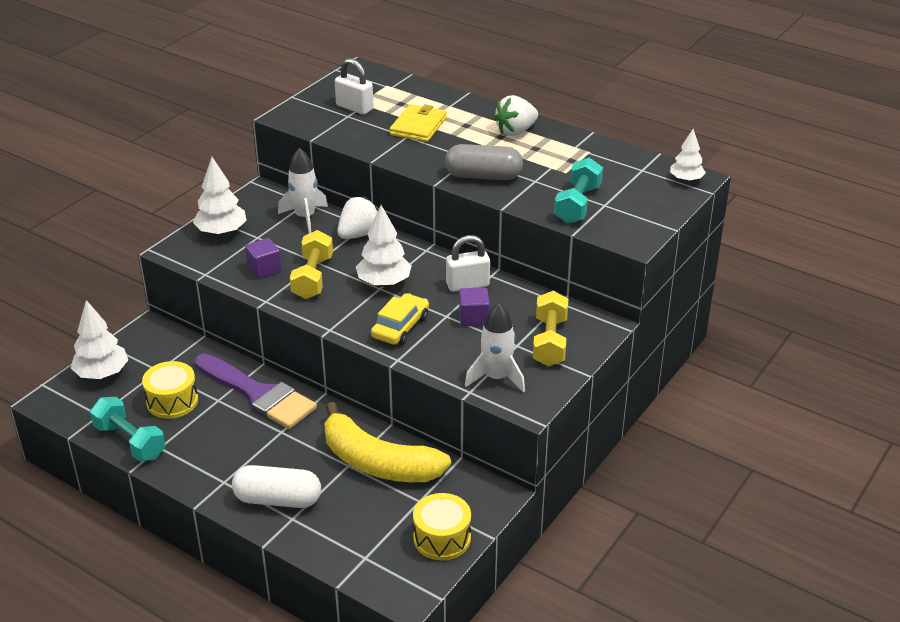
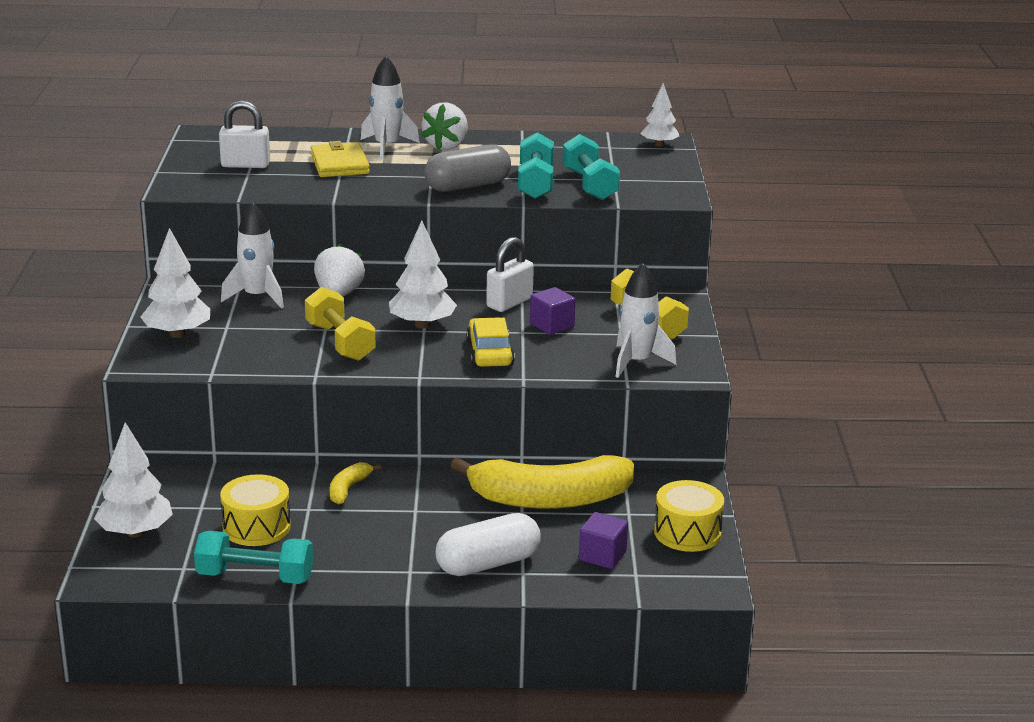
camera: 35 degrees left, 10 degrees down
(258, 394) = (348, 489): purple brush -> yellow banana
(264, 269) = (275, 350): purple cube -> purple cube (602, 556)
(471, 119) = (387, 147): none -> white rocket
(537, 189) = (535, 183): none -> turquoise dumbbell

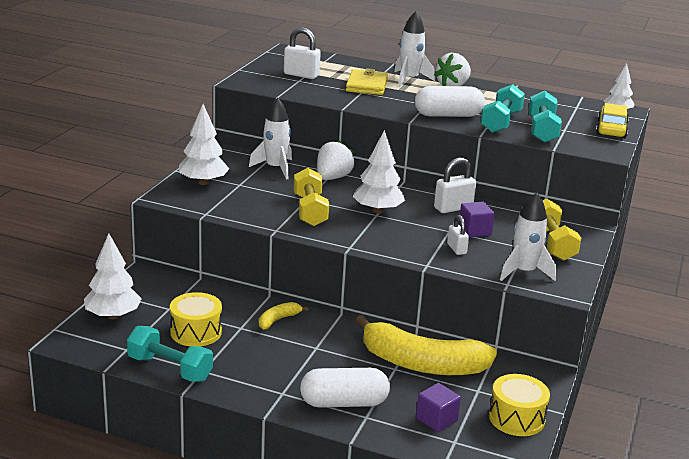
camera: 20 degrees right, 0 degrees up
(468, 186) = (448, 115): grey capsule -> white capsule
(490, 353) = (413, 241): yellow car -> yellow car (611, 129)
(545, 352) = (456, 249): none -> white padlock

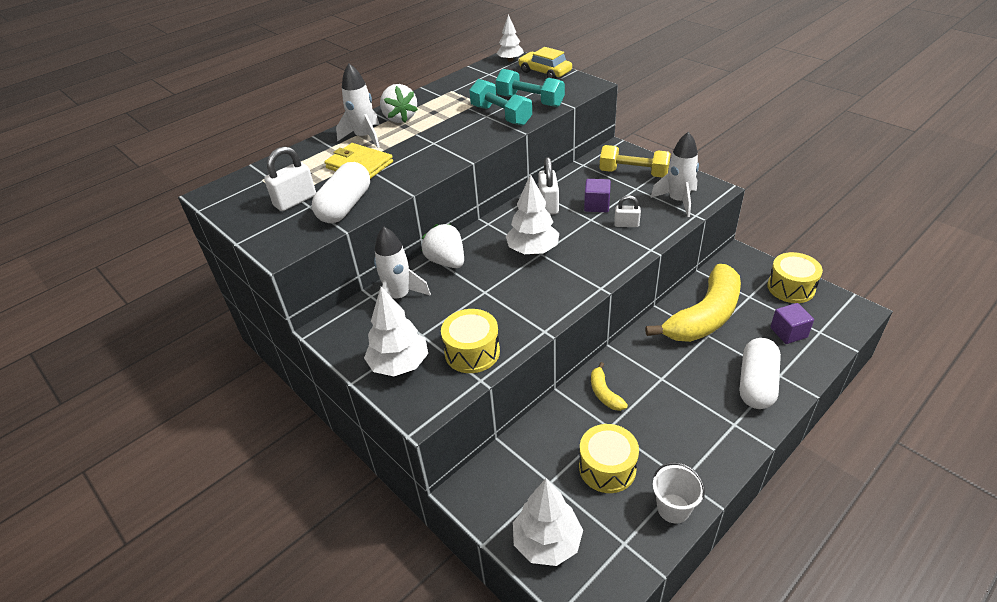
camera: 60 degrees left, 15 degrees up
(170, 368) = (673, 508): turquoise dumbbell -> white bucket
(233, 205) = (472, 352): none -> yellow drum
(310, 210) = (512, 295): yellow dumbbell -> none
(448, 115) = (469, 138): white capsule -> white capsule (345, 206)

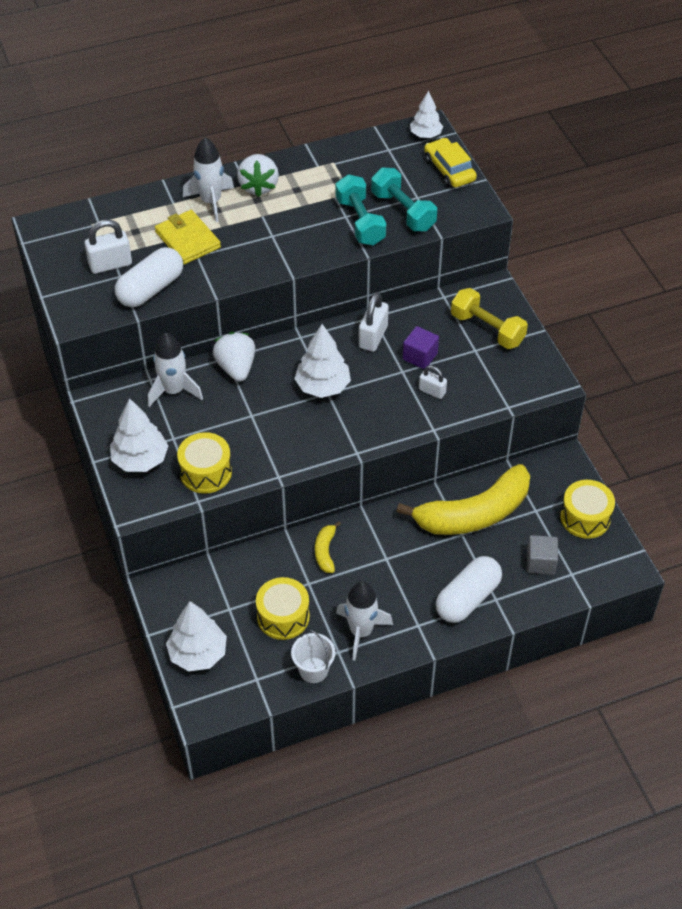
camera: 20 degrees right, 10 degrees up
(678, 201) = (504, 383): white rocket -> white rocket (361, 632)
(788, 332) = (540, 562): purple cube -> grey cube

